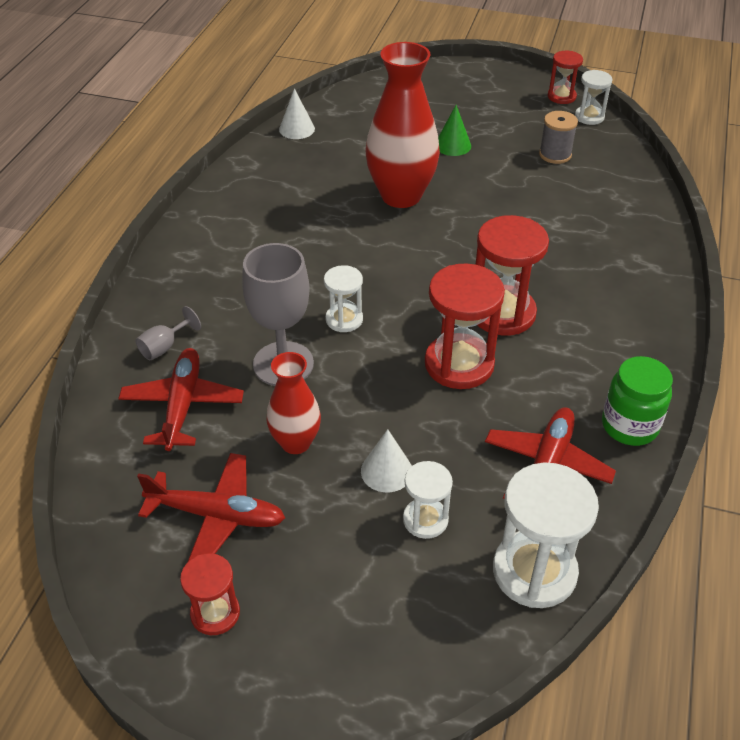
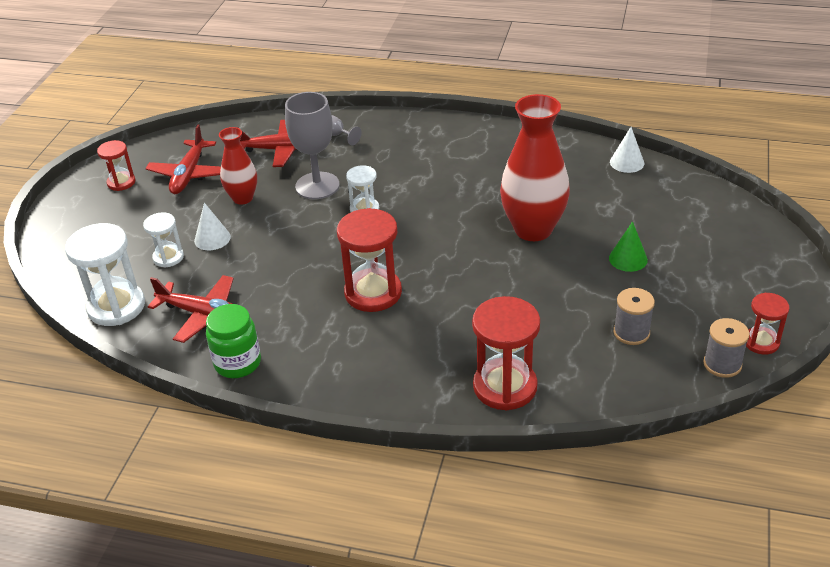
camera: 90 degrees right, 5 degrees down
(459, 364) = (313, 269): red hourglass -> red hourglass (505, 386)
(589, 117) = (722, 364): white hourglass -> grey spool

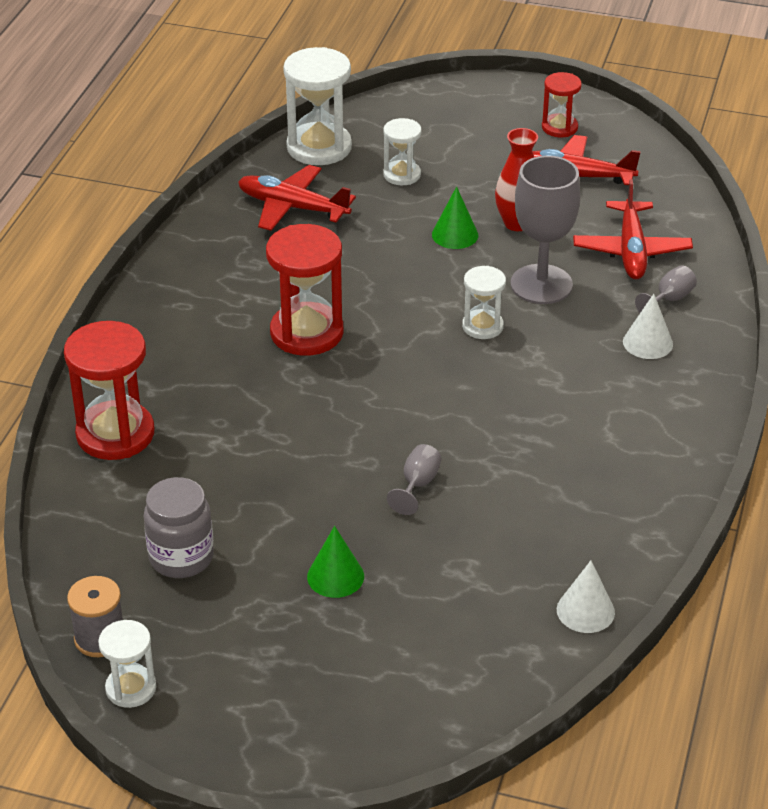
camera: 90 degrees right, 0 degrees up
(204, 315) = (292, 207): red plane -> red plane turned 90 degrees clockwise
(212, 238) = (434, 204): white cone -> white cone (647, 343)
(238, 363) = (207, 235): green jar -> none
(253, 226) = (455, 234): none -> green cone
(533, 229) = (417, 485): red vase -> grey goblet
(631, 332) = (181, 557): grey spool -> grey jar
(761, 342) = (131, 688): red hourglass -> white hourglass

